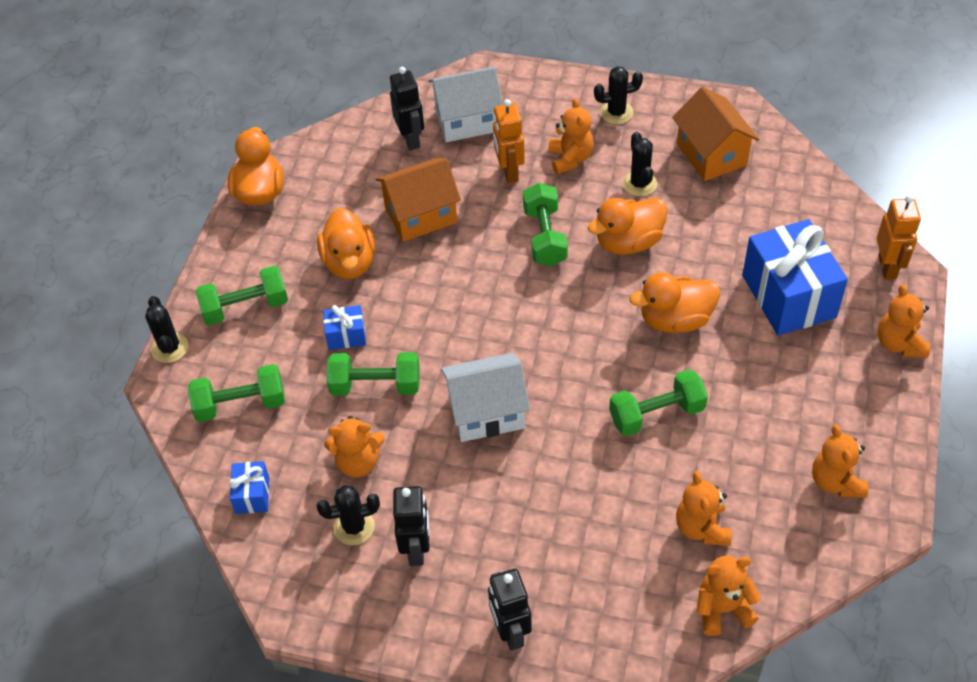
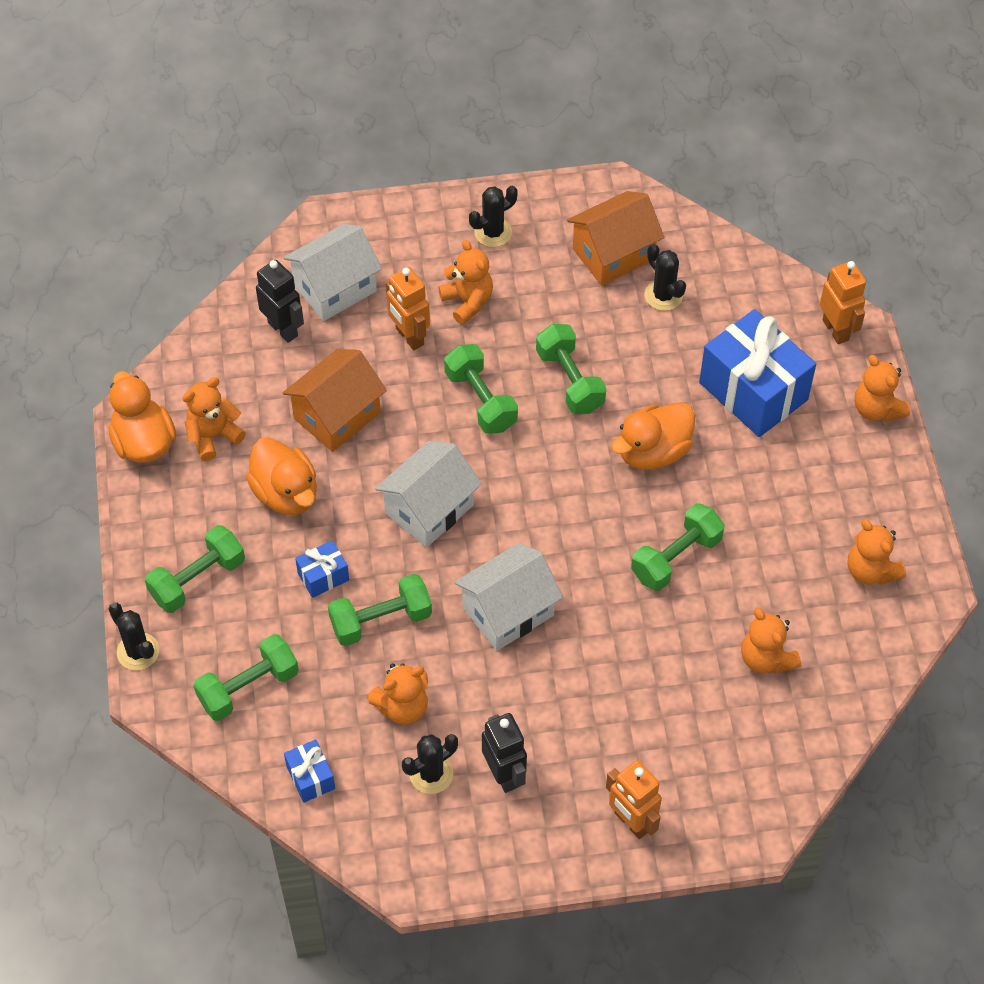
camera: 25 degrees left, 5 degrees up
(460, 309) = (429, 509): none -> white house
(510, 632) = (631, 822): black robot -> orange robot
(628, 242) = (570, 380): orange duck -> green dumbbell
(639, 184) = (553, 310): black cactus -> black cactus (663, 295)
(711, 154) = (613, 254): orange house -> orange house turned 75 degrees counterclockwise
(722, 609) = (816, 730): orange teddy bear -> orange teddy bear (213, 436)

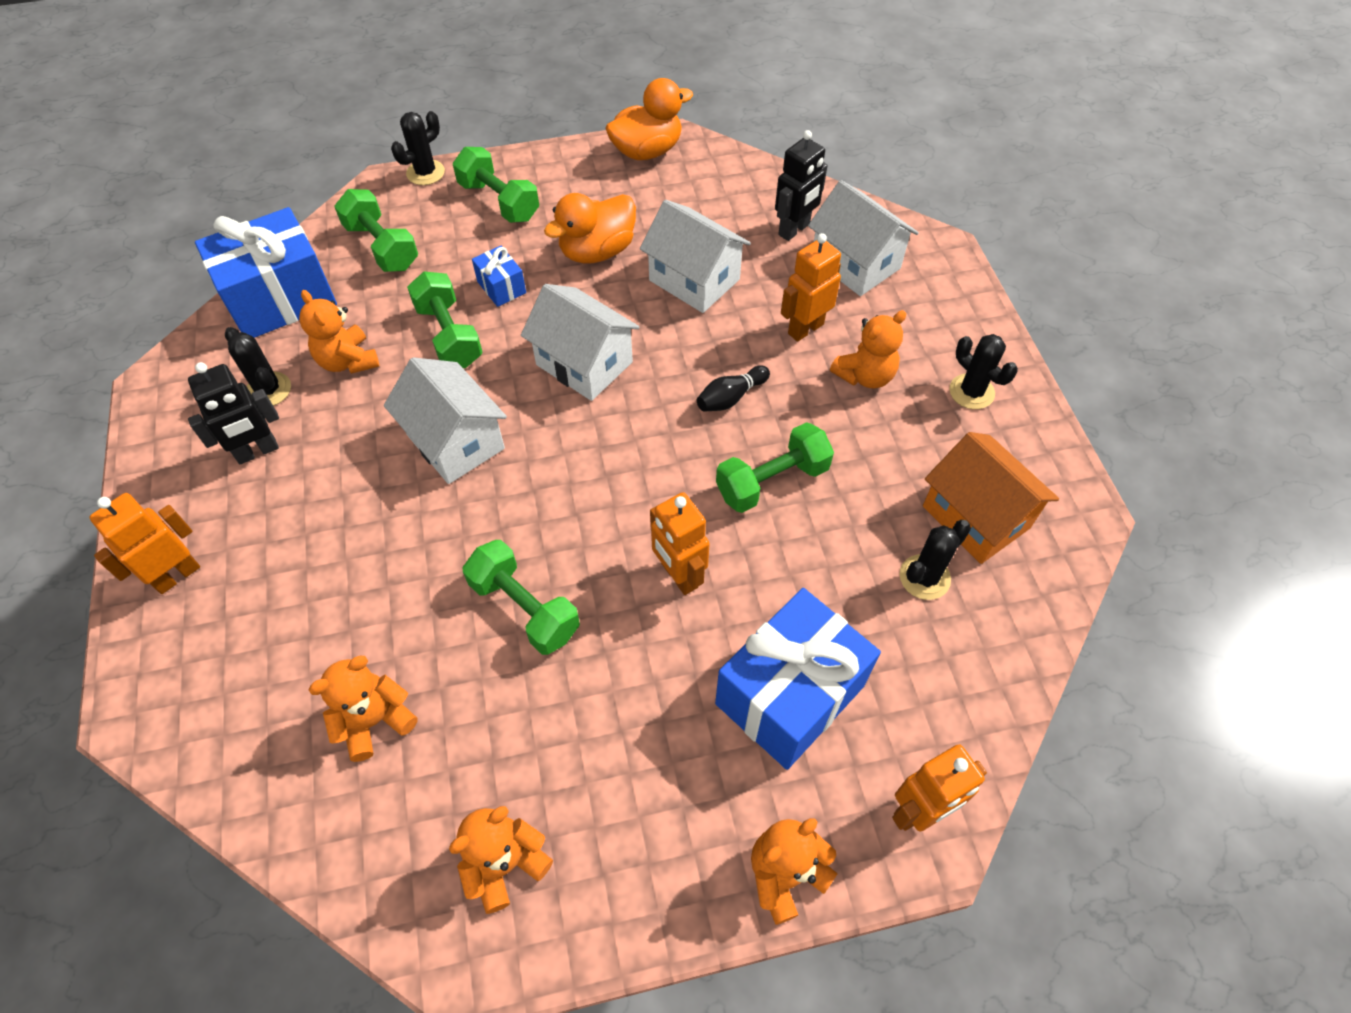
camera: 85 degrees right, 0 degrees up
(213, 436) = (659, 194): orange teddy bear -> none
(310, 777) = (280, 299): blue gift -> blue gift, size x2.20
(337, 415) = (694, 280): orange house -> white house
(481, 400) = (731, 397): green dumbbell -> black bowling pin
(653, 452) = (679, 575): orange duck -> orange robot

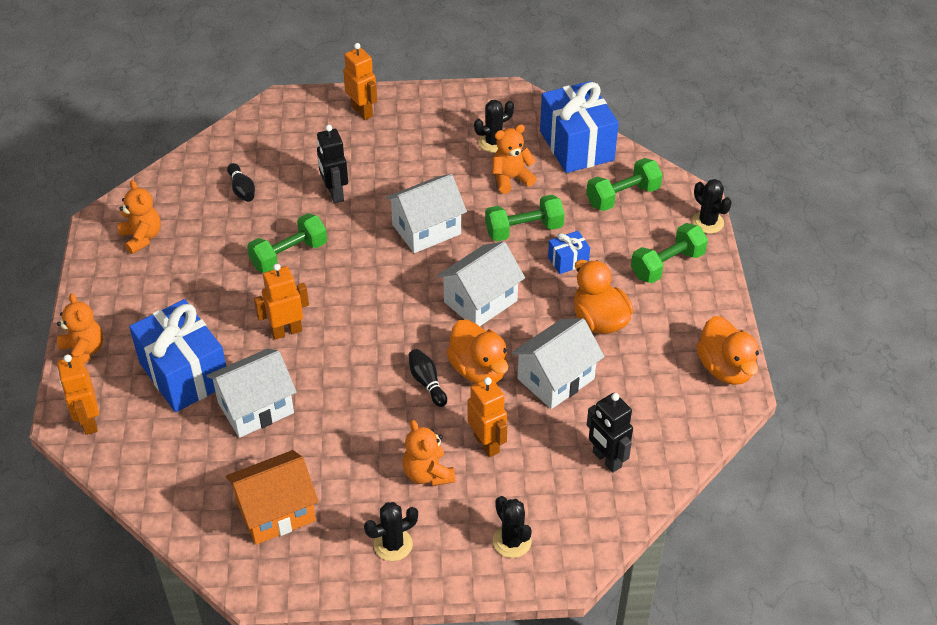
camera: 100 degrees right, 10 degrees down
(257, 451) = (443, 139): black robot -> black robot (334, 193)
(374, 720) = (242, 190): orange teddy bear -> black bowling pin
(697, 350) = (479, 370): none -> orange duck
(772, 481) = (344, 394): green dumbbell -> none
(855, 263) = (556, 497): white house -> white house (256, 408)
(924, 577) = (238, 466): black cactus -> black cactus (512, 541)

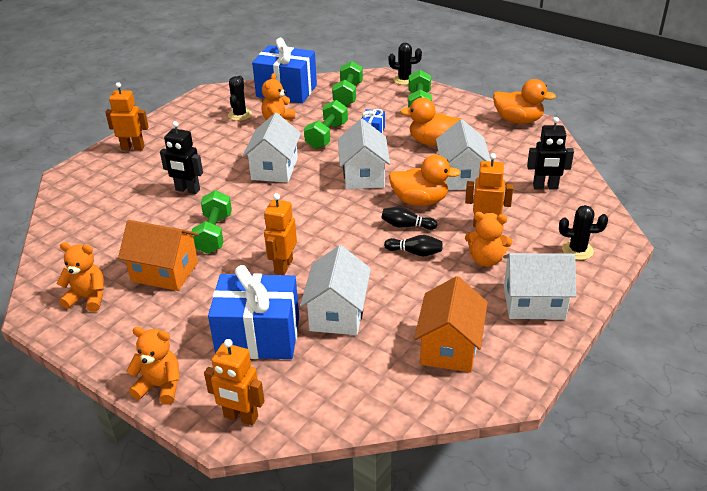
camera: 50 degrees left, 10 degrees down
(212, 260) = (165, 272): none -> orange house
(242, 190) = (119, 228): black bowling pin -> black bowling pin (415, 252)
(393, 544) = (534, 302): black cactus -> white house

